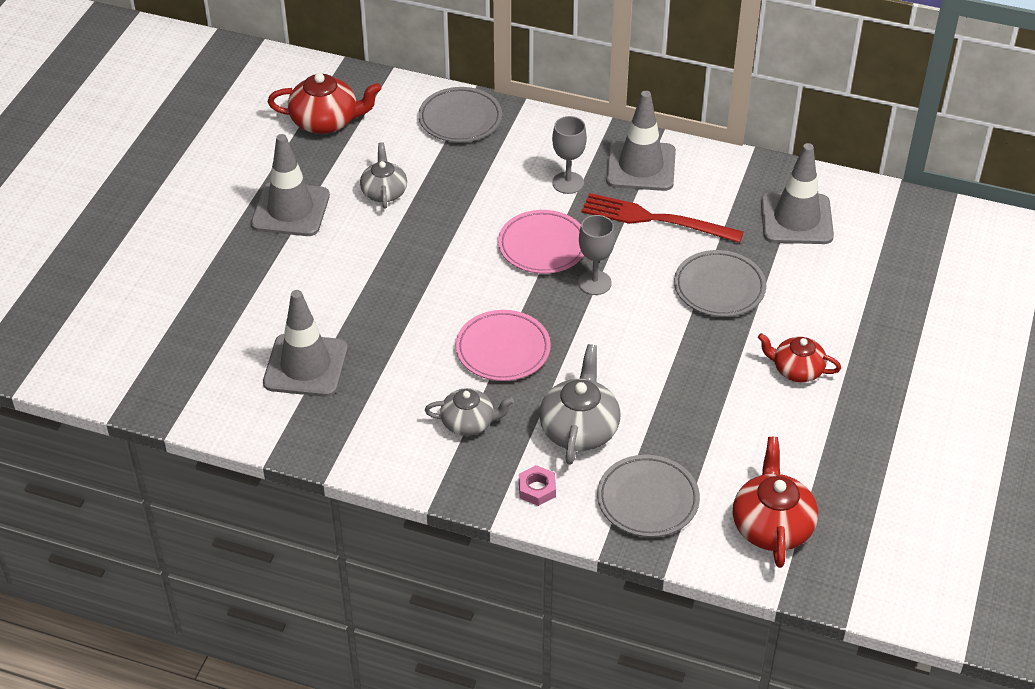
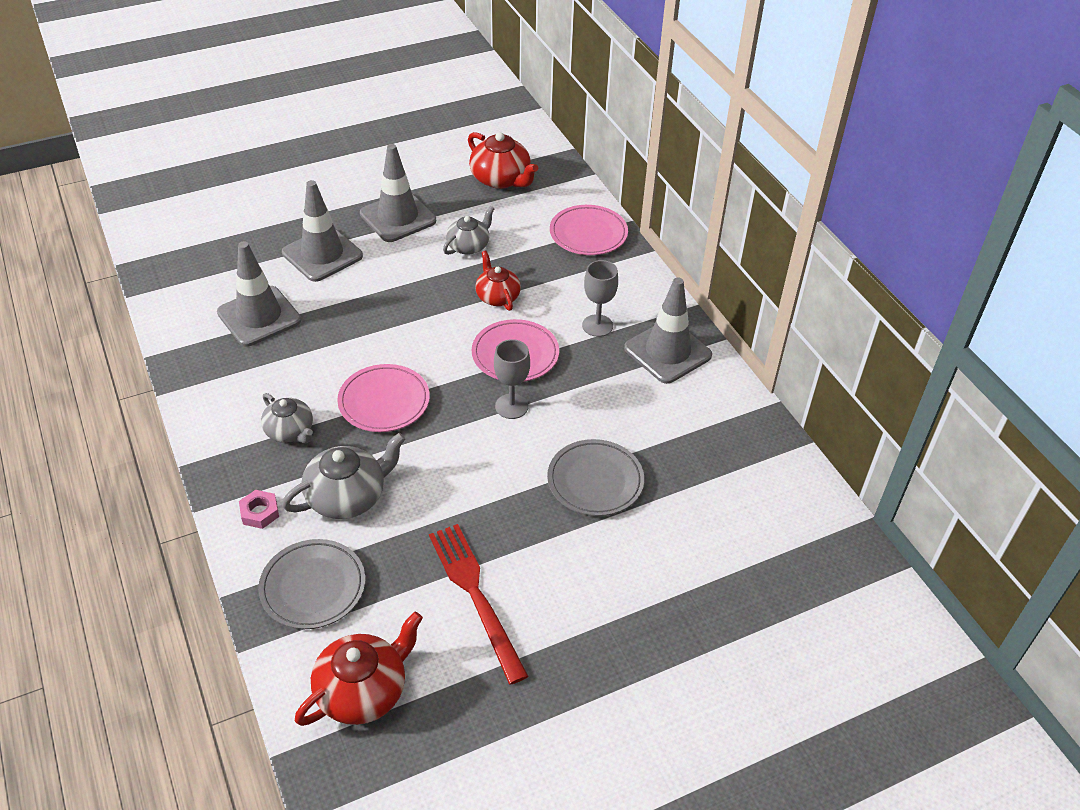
camera: 45 degrees right, 0 degrees up
(460, 119) = (588, 234): grey plate -> pink plate
(655, 219) = (622, 396): red fork -> red fork (476, 595)
(796, 219) = (733, 479): grey traffic cone -> grey traffic cone (322, 254)
(796, 370) = (561, 591): red teapot -> red teapot (497, 296)

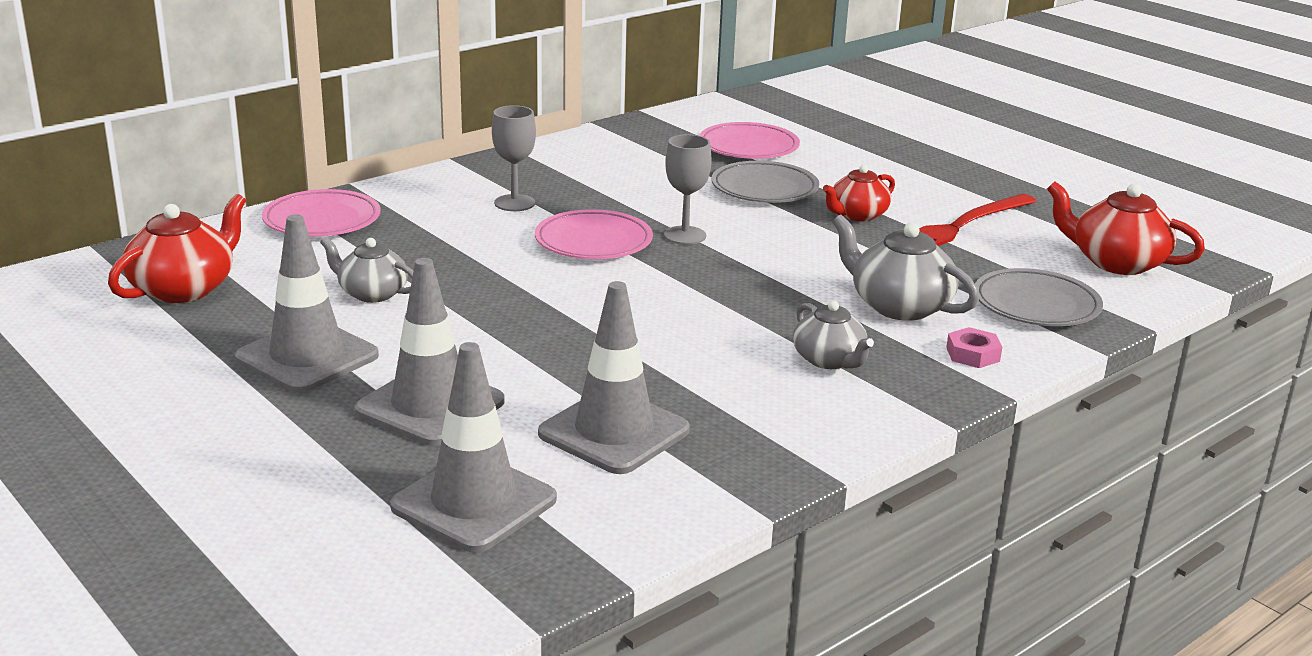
camera: 105 degrees left, 20 degrees down
(290, 431) = (829, 360): grey teapot -> grey teapot turned 120 degrees clockwise
(384, 402) = (730, 308): pink plate -> pink plate (748, 147)
(497, 296) = (483, 263): red teapot -> red teapot (857, 215)
(667, 352) = (543, 168): grey traffic cone -> grey traffic cone (474, 503)

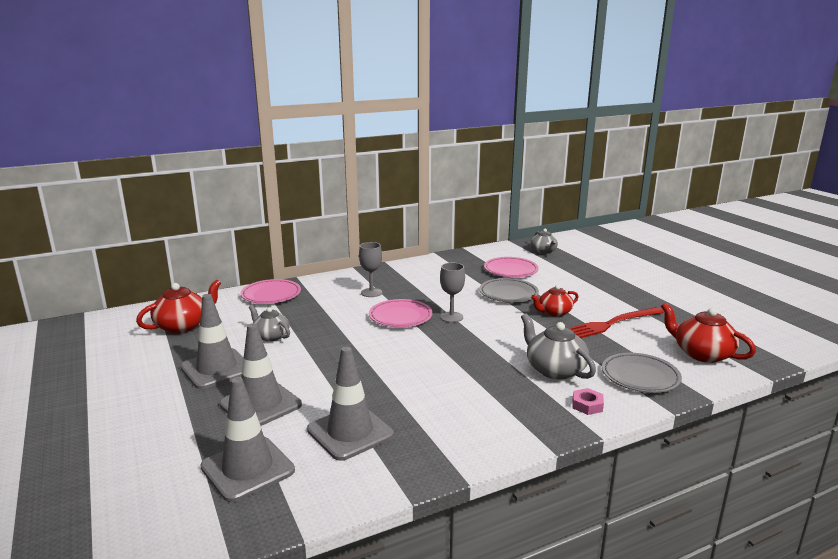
camera: 15 degrees right, 5 degrees down
(829, 360) = (497, 400): grey teapot -> grey teapot (543, 251)

